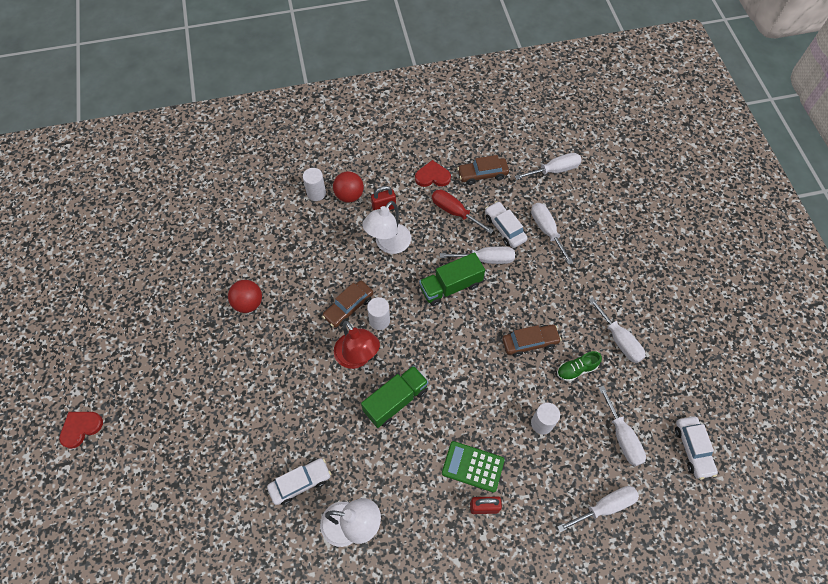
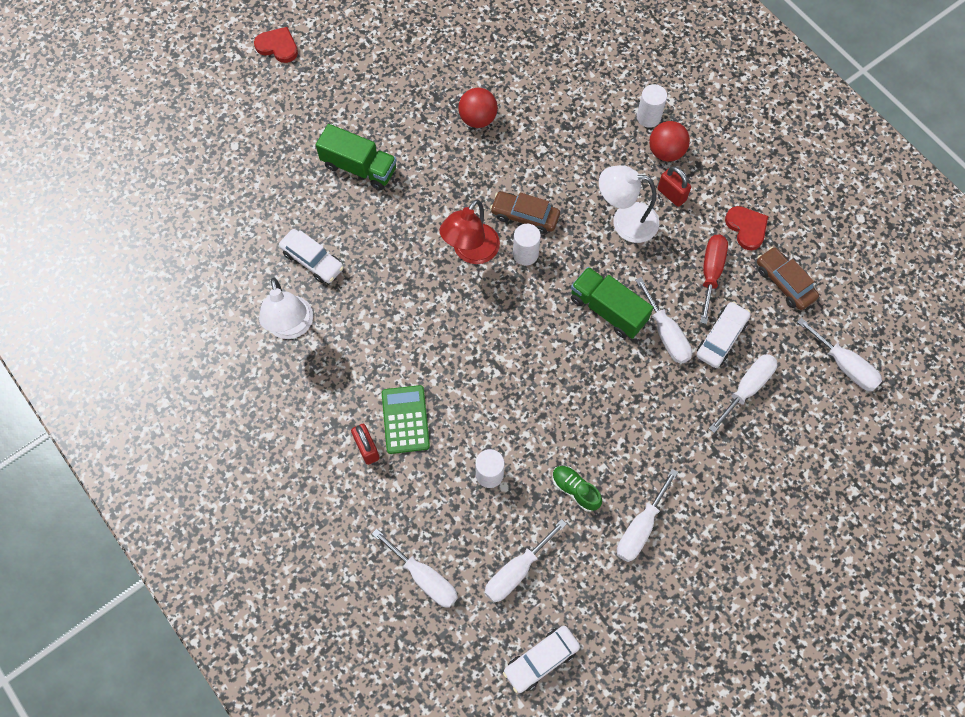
camera: 65 degrees right, 5 degrees up
(396, 401) = (441, 311): green truck -> green truck (359, 167)
(530, 342) = (582, 424): brown car -> none

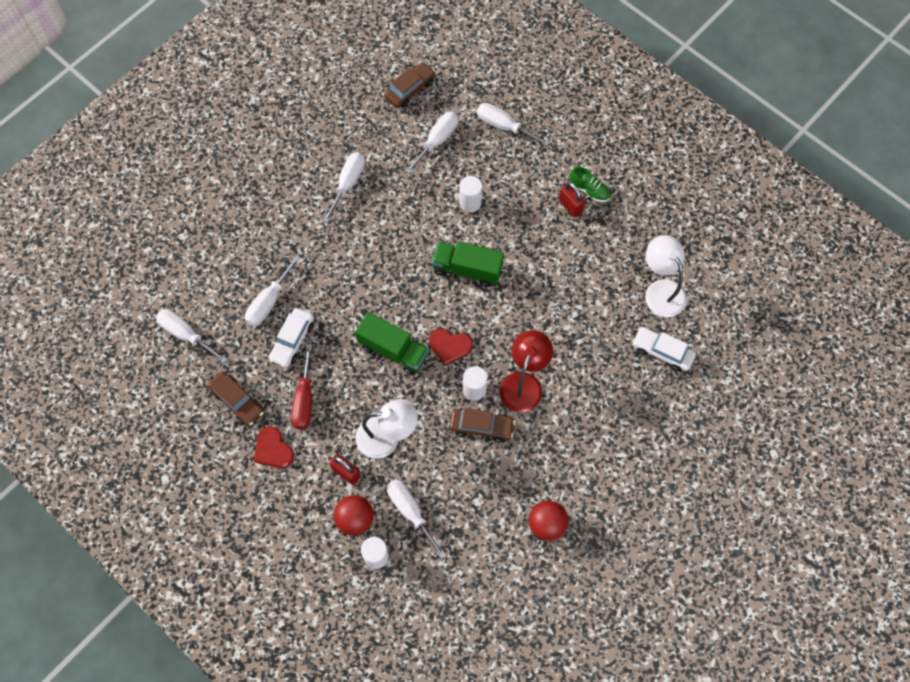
camera: 170 degrees right, 0 degrees up
(278, 46) = (773, 576): red heart -> red heart (449, 346)
(359, 167) = (648, 450): green truck -> green truck (467, 269)
(405, 419) = (545, 232): green calculator -> none
(541, 660) = (410, 89): white car -> brown car
(575, 490) = (401, 202): green shoe -> green shoe (589, 190)
(666, 334) = (340, 337): white screwdriver -> white screwdriver (410, 512)

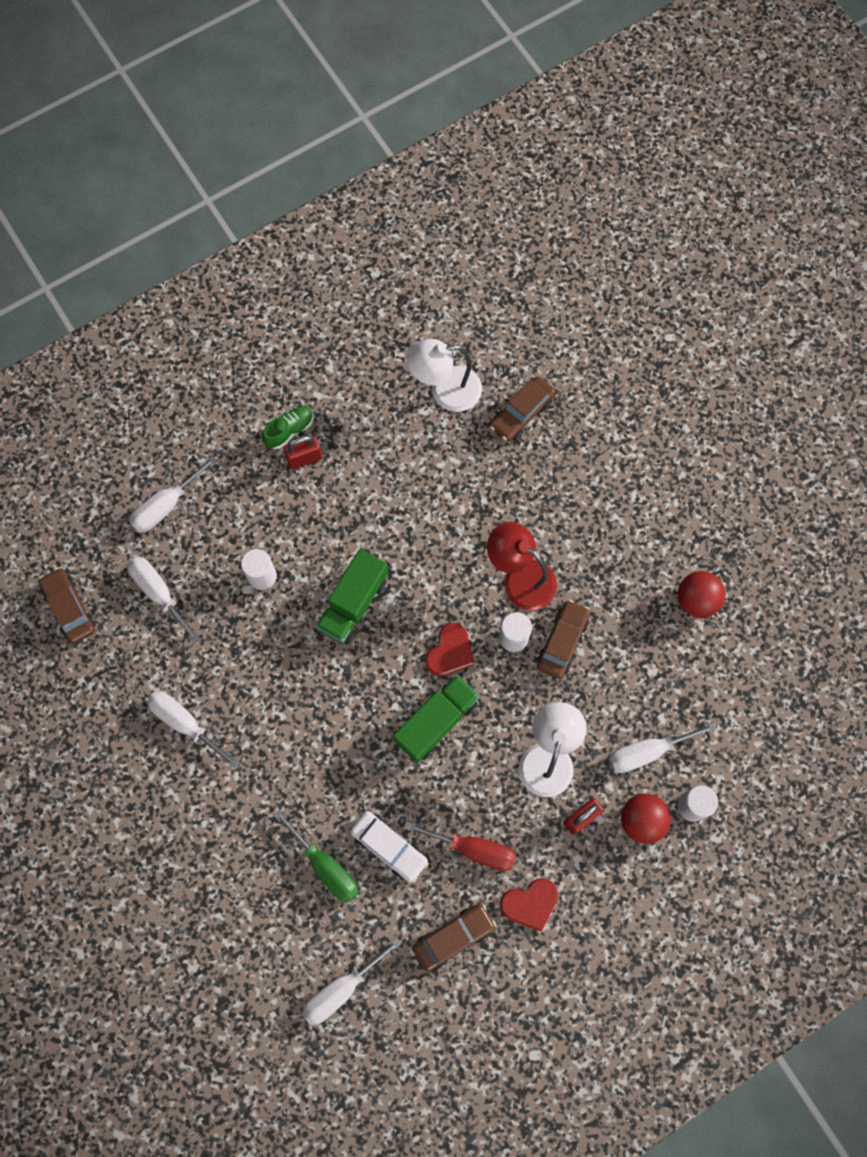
camera: 75 degrees left, 5 degrees up
(269, 302) = (325, 866): white screwdriver -> green screwdriver
(662, 352) = (522, 413): white car -> brown car

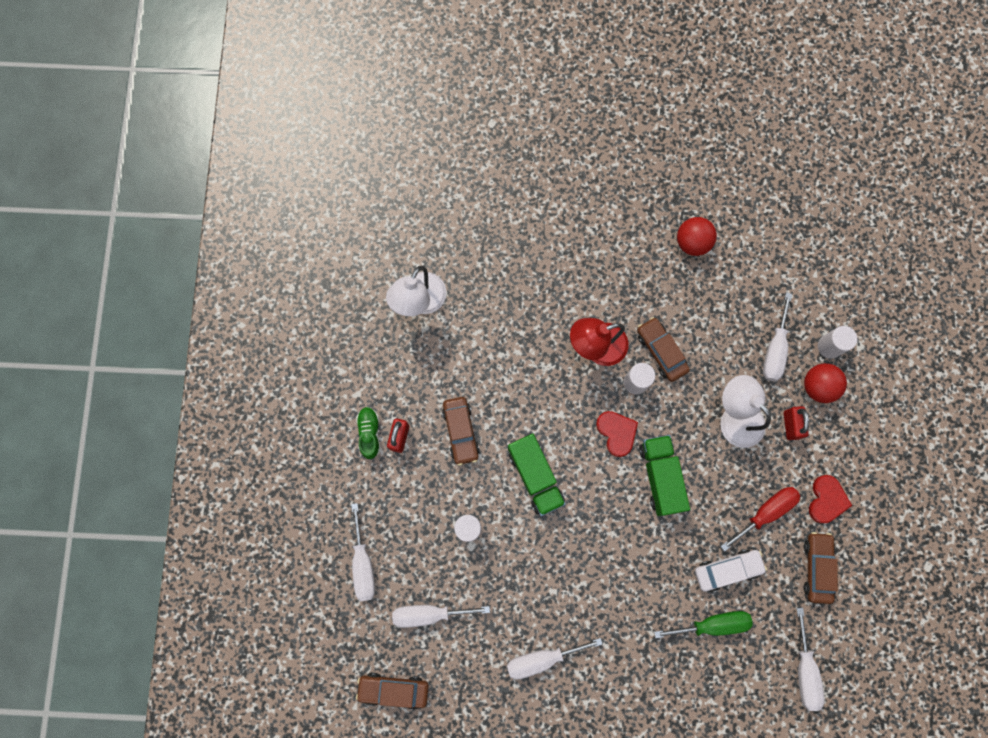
camera: 55 degrees left, 5 degrees up
(522, 413) = (475, 261): brown car -> brown car (461, 431)

